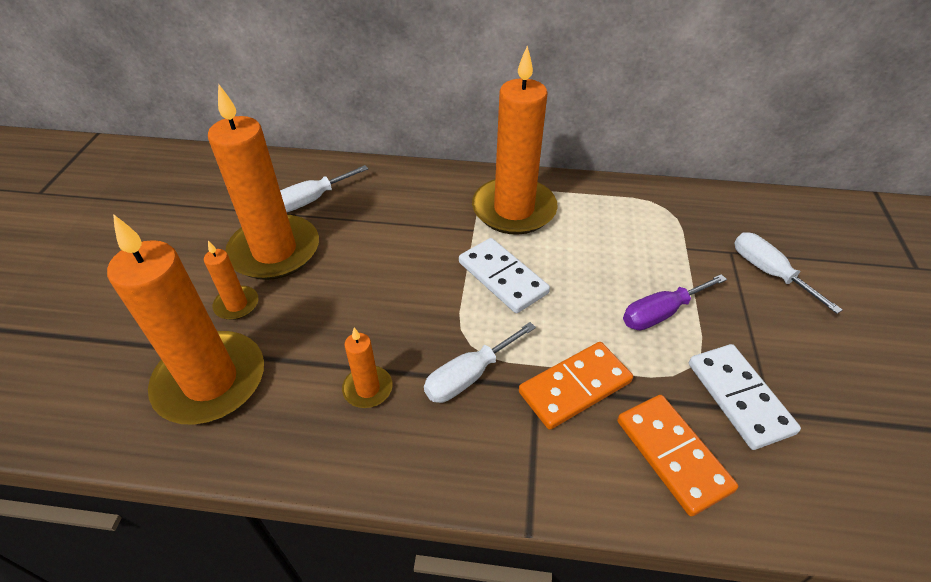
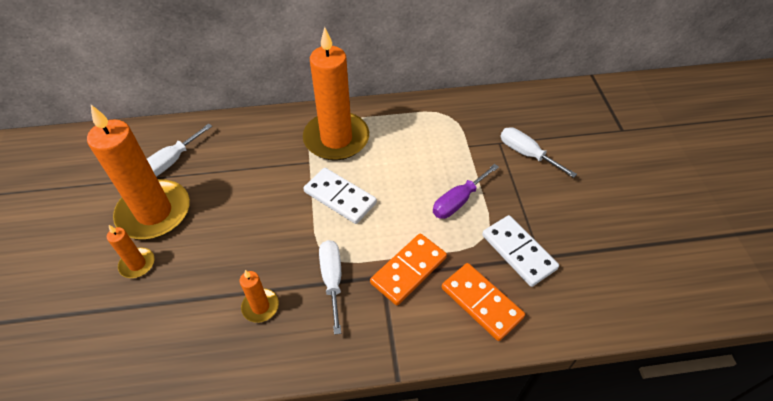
camera: 15 degrees left, 5 degrees up
(210, 381) = (136, 329): orange candle -> none
(469, 376) = (332, 279): white screwdriver -> white screwdriver turned 135 degrees clockwise

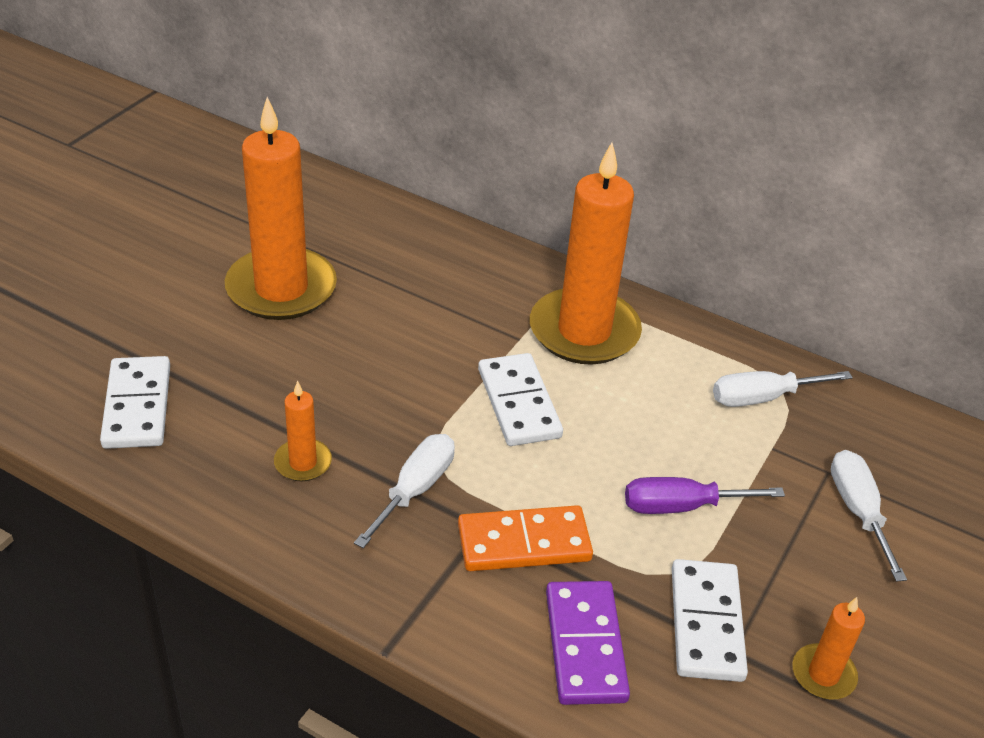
camera: 35 degrees right, 10 degrees down
(131, 341) = (137, 406): none -> white domino
(137, 264) = (214, 332): orange candle -> orange candle (823, 674)
(171, 161) = (352, 244): white screwdriver -> white screwdriver (762, 398)
(481, 302) = (585, 645): orange domino -> purple domino

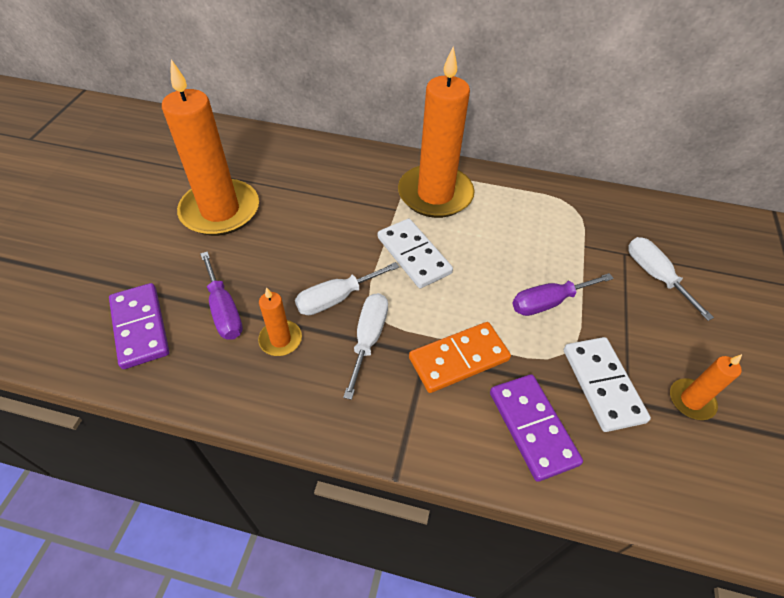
camera: 15 degrees left, 10 degrees up
(137, 406) = (140, 327): white domino -> purple domino
(245, 411) = (224, 310): none -> purple screwdriver
(762, 398) = (563, 213): white screwdriver -> white screwdriver (336, 298)

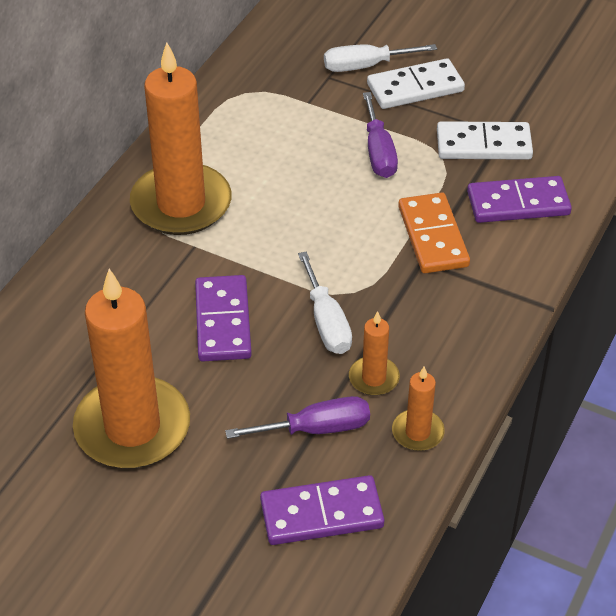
camera: 75 degrees left, 5 degrees down
(324, 238) = (223, 321): none -> purple domino
(368, 338) = (390, 302): white screwdriver -> none
(414, 255) = (279, 243): white domino -> white domino (415, 87)
(691, 400) = (510, 95): orange candle -> orange candle (417, 432)

